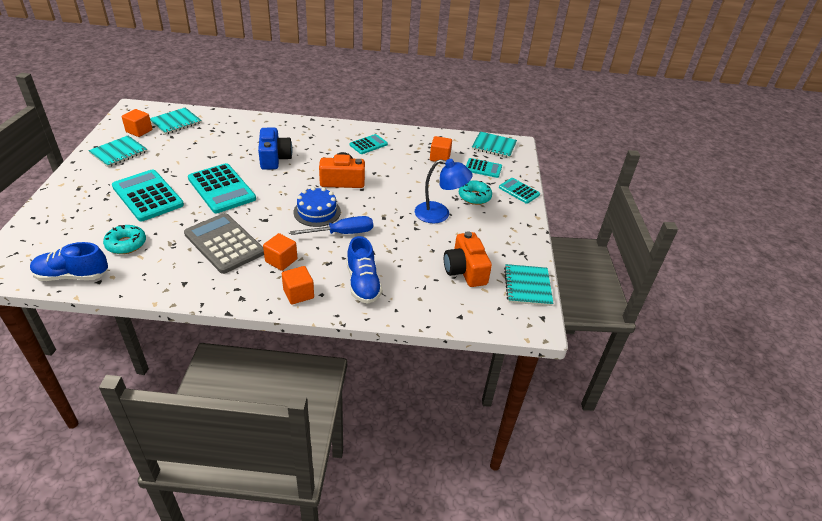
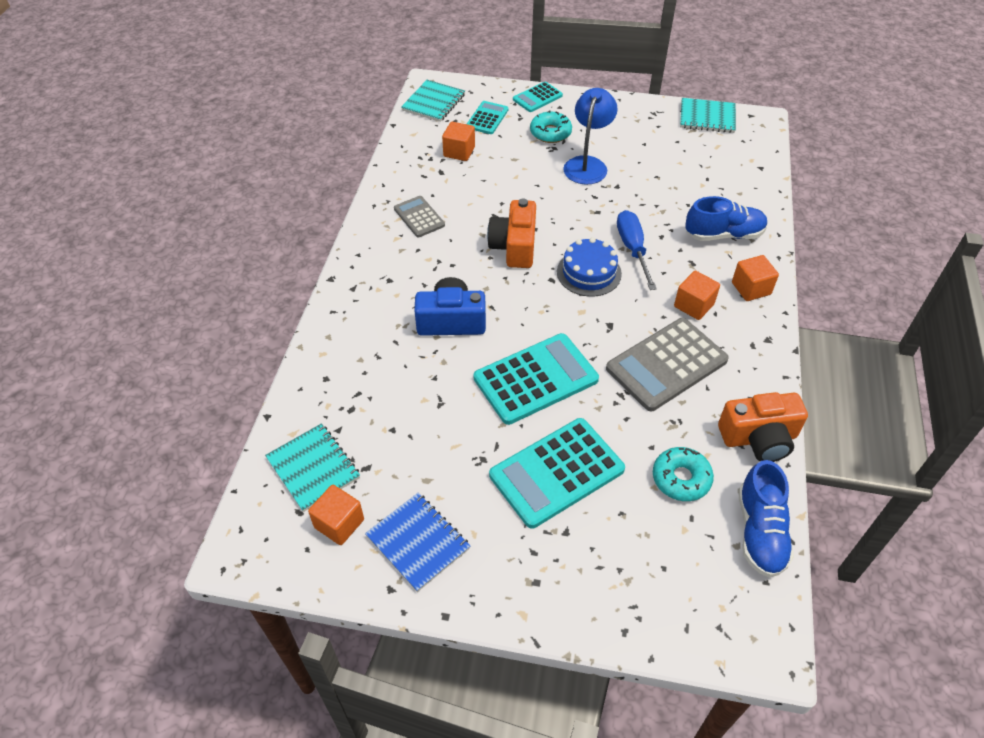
camera: 80 degrees left, 10 degrees up
(119, 152) = (418, 542): turquoise notebook -> blue notebook
(368, 144) = (419, 217): turquoise calculator -> grey calculator
(465, 270) = (689, 156): orange camera -> orange camera (759, 438)

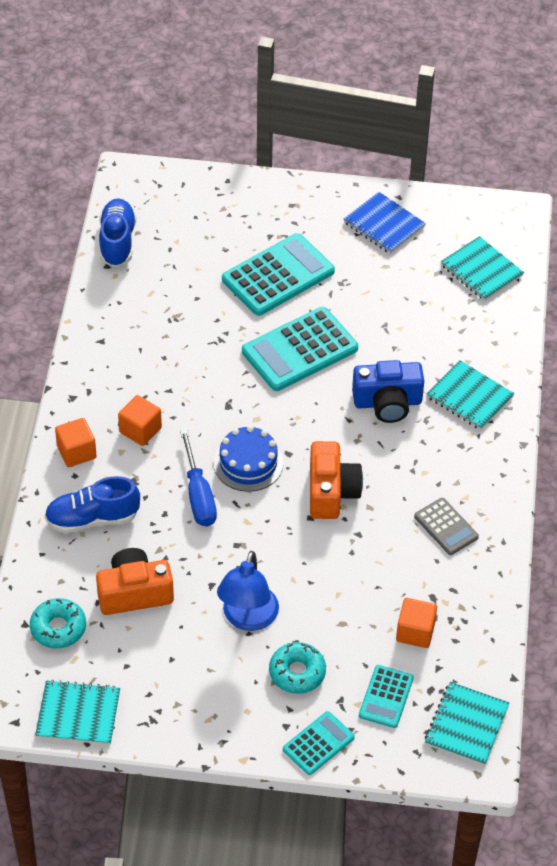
camera: 175 degrees right, 0 degrees up
(339, 523) = (448, 234): orange cube -> none
(368, 323) = (469, 397): none -> turquoise notebook
(666, 365) = (175, 368): grey calculator -> none
(681, 478) = (174, 275): turquoise donut -> turquoise donut (58, 628)
(759, 438) = (102, 308): orange camera -> orange camera (134, 593)

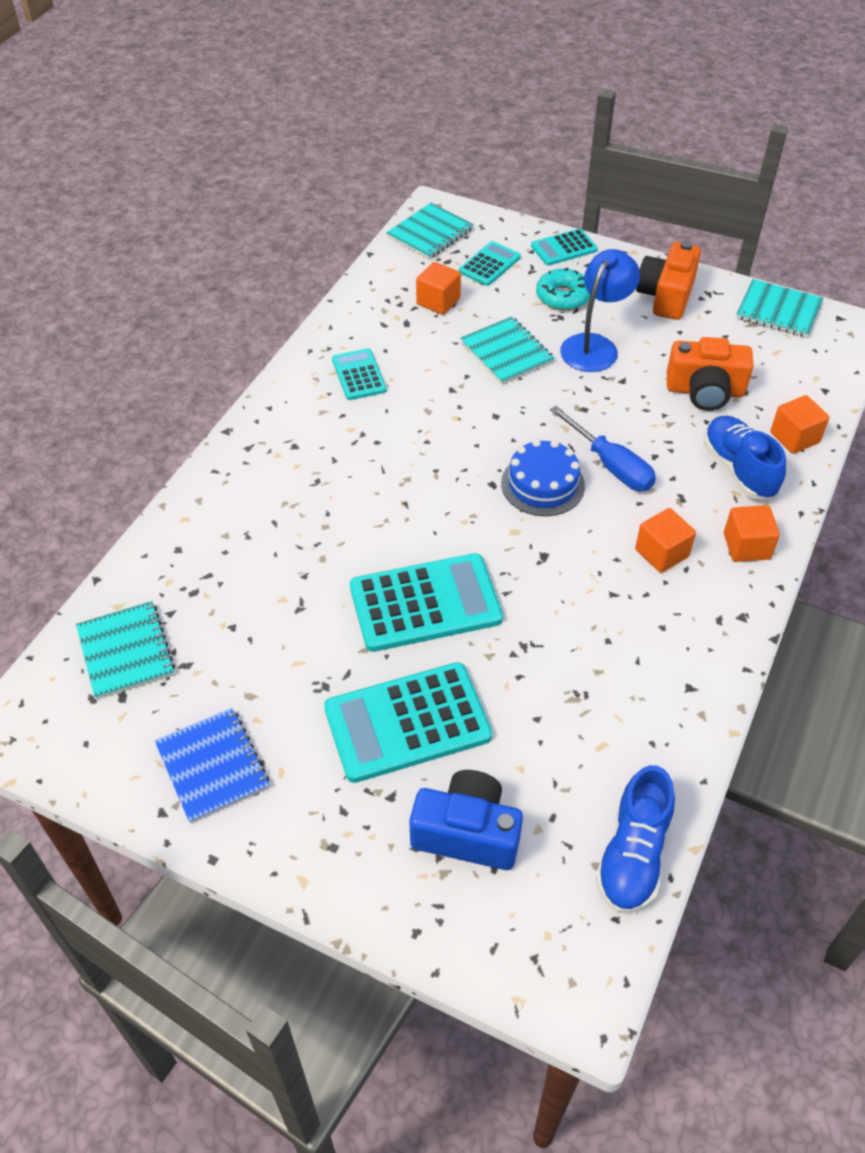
camera: 160 degrees left, 0 degrees up
(48, 563) = (794, 437): none -> orange cube
(58, 628) = (790, 379): turquoise donut -> none
(92, 519) = (738, 469): blue shoe -> blue shoe turned 120 degrees counterclockwise
(198, 495) = (611, 465): blue screwdriver -> blue screwdriver turned 135 degrees clockwise
(331, 492) = (461, 434): orange camera -> orange camera (666, 296)
(387, 403) = (350, 511): blue camera -> blue camera (467, 833)
(446, 527) = (358, 375): grey calculator -> turquoise calculator
(469, 397) = (251, 493): turquoise notebook -> turquoise notebook (506, 353)

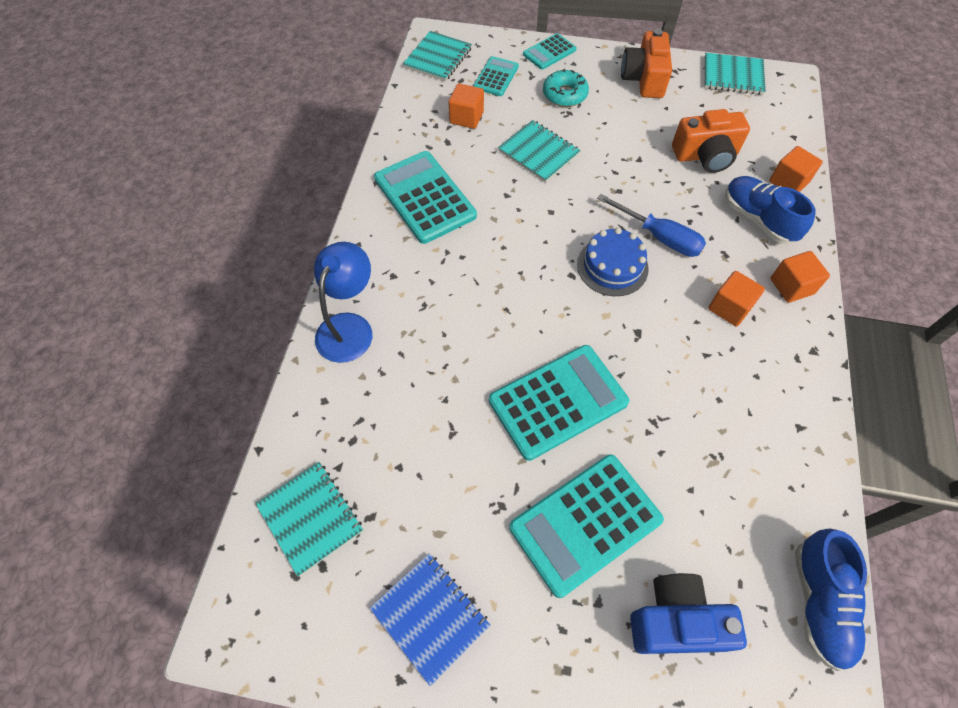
camera: 15 degrees left, 10 degrees up
(358, 375) = (424, 197): turquoise calculator -> turquoise calculator, size x1.82
(594, 345) = (606, 133): blue lamp -> blue lamp (349, 326)

